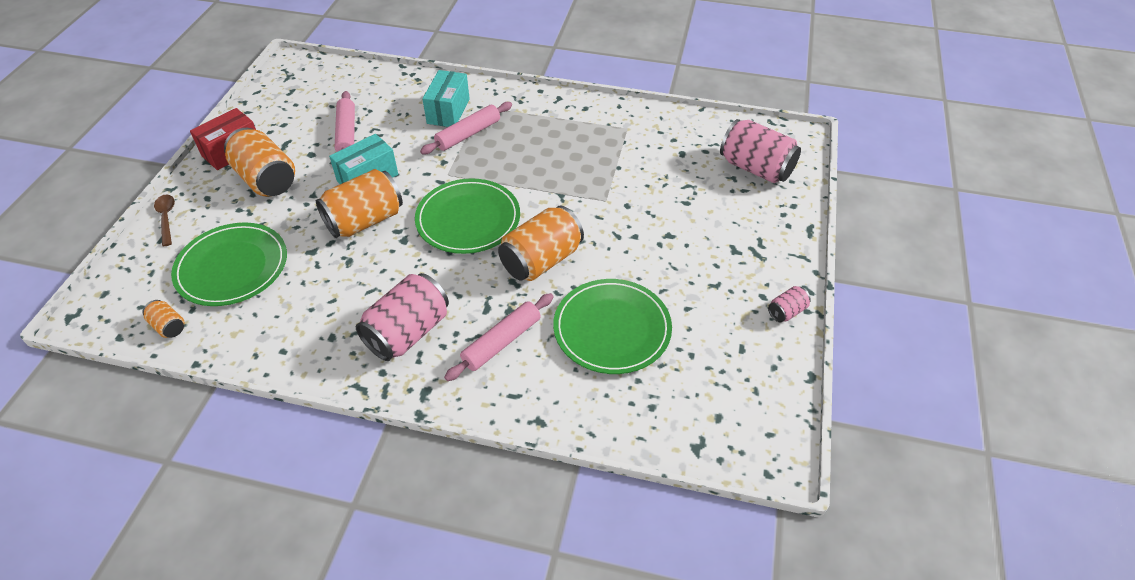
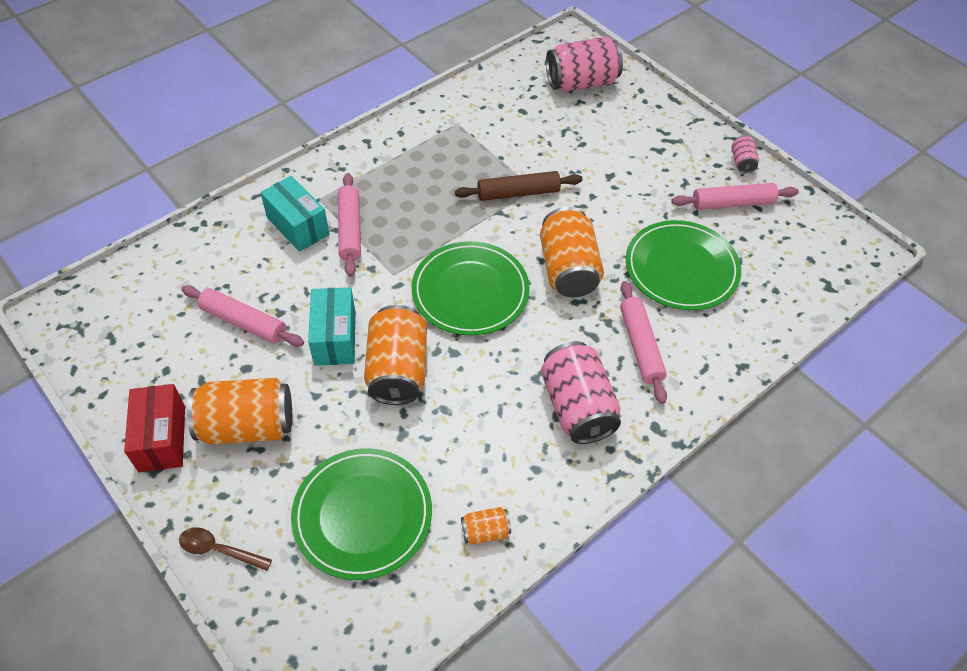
camera: 55 degrees left, 5 degrees up
(168, 326) = (403, 611): orange can -> orange can (485, 531)
(591, 194) = (518, 193): none -> brown rolling pin
(726, 328) = (732, 203): none -> pink rolling pin

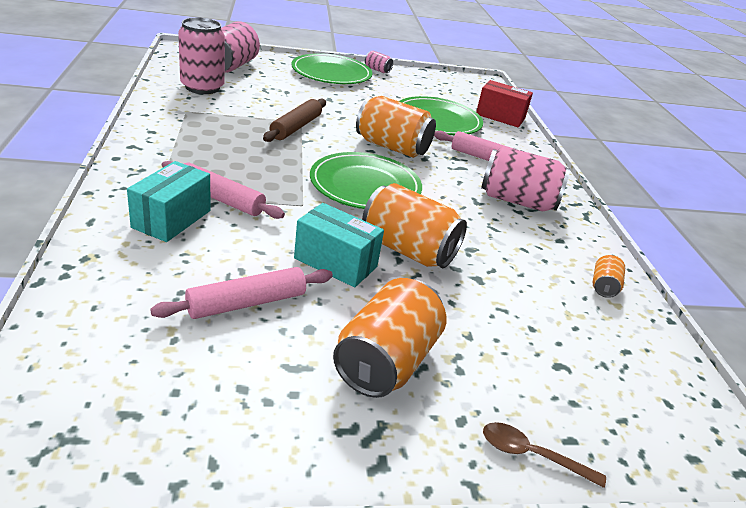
camera: 60 degrees left, 20 degrees down
(162, 438) = (340, 436): red box -> red box (500, 116)
(219, 550) = (531, 455): brown spoon -> brown spoon turned 60 degrees clockwise
(298, 226) = (171, 219): turquoise box -> turquoise box turned 60 degrees counterclockwise
(362, 515) = (549, 338): green plate -> green plate (331, 73)
(512, 100) = (202, 87): none -> pink can
(732, 203) = (405, 86): pink rolling pin -> none

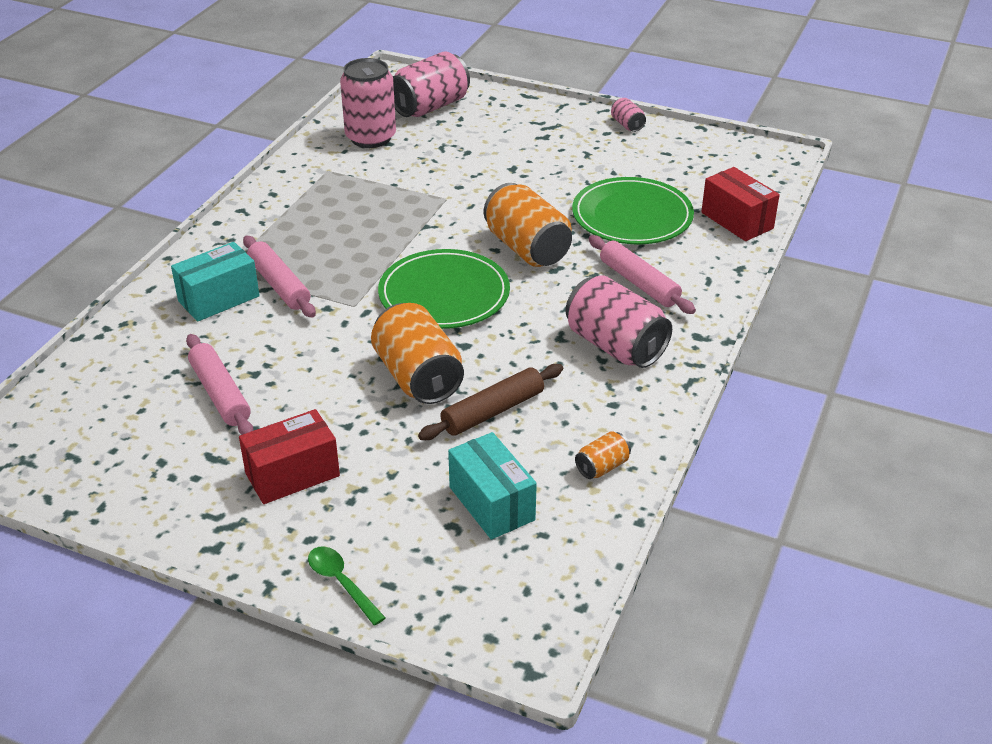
camera: 35 degrees right, 5 degrees up
(247, 303) = (220, 394): pink rolling pin -> pink rolling pin turned 60 degrees clockwise
(296, 127) = (433, 206): brown rolling pin -> brown rolling pin (493, 411)
(331, 73) = (554, 126): green plate -> none
(335, 262) = (332, 374): turquoise box -> turquoise box (491, 503)
(386, 361) = (292, 474): orange can -> red box
(531, 455) = (341, 583): brown spoon -> green spoon

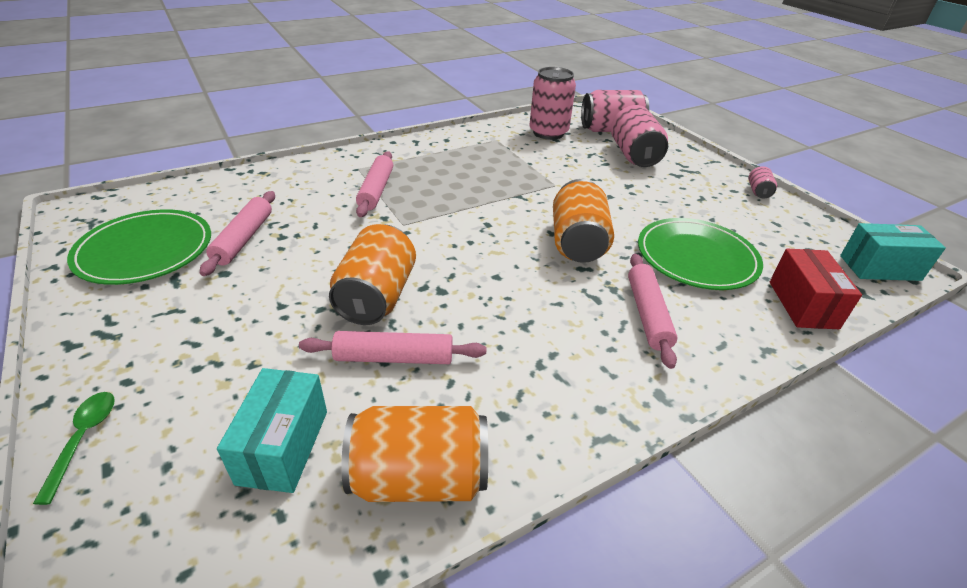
camera: 35 degrees right, 0 degrees up
(219, 299) = (331, 182): turquoise box -> turquoise box (879, 268)
(292, 474) = (195, 321): red box -> none
(444, 294) = (474, 246): green plate -> green plate (145, 250)
(493, 411) = (394, 358): brown rolling pin -> pink rolling pin
(602, 467) = (419, 477): orange can -> orange can, size x2.12
(615, 346) = (566, 359): pink can -> pink can (634, 155)

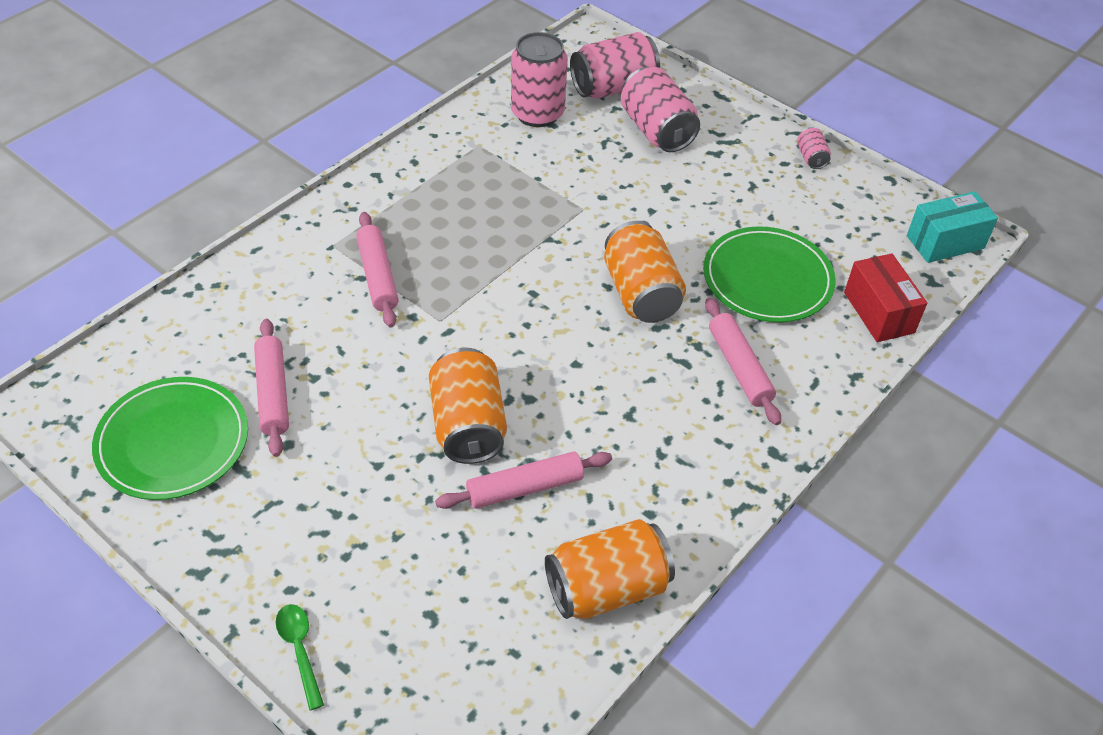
camera: 20 degrees left, 10 degrees up
(283, 446) = (479, 600): turquoise box -> none

